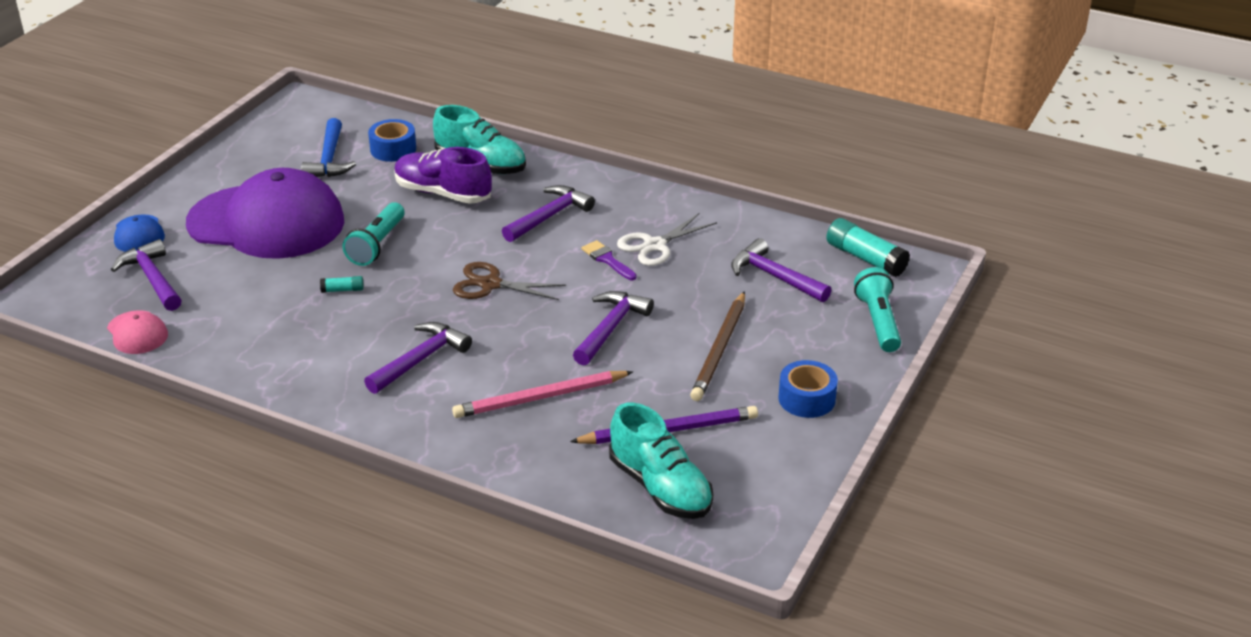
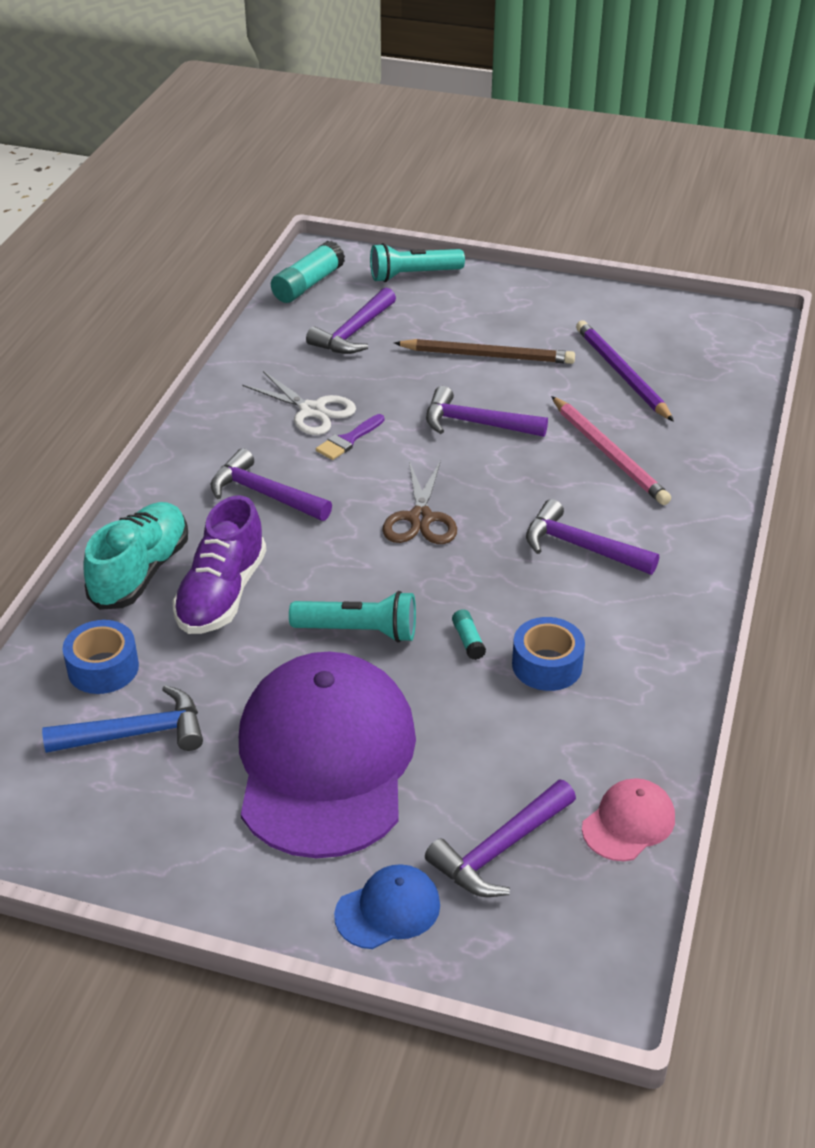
camera: 100 degrees left, 5 degrees up
(660, 487) = (700, 371): turquoise shoe -> none
(806, 399) = (543, 306): blue tape -> blue tape (547, 665)

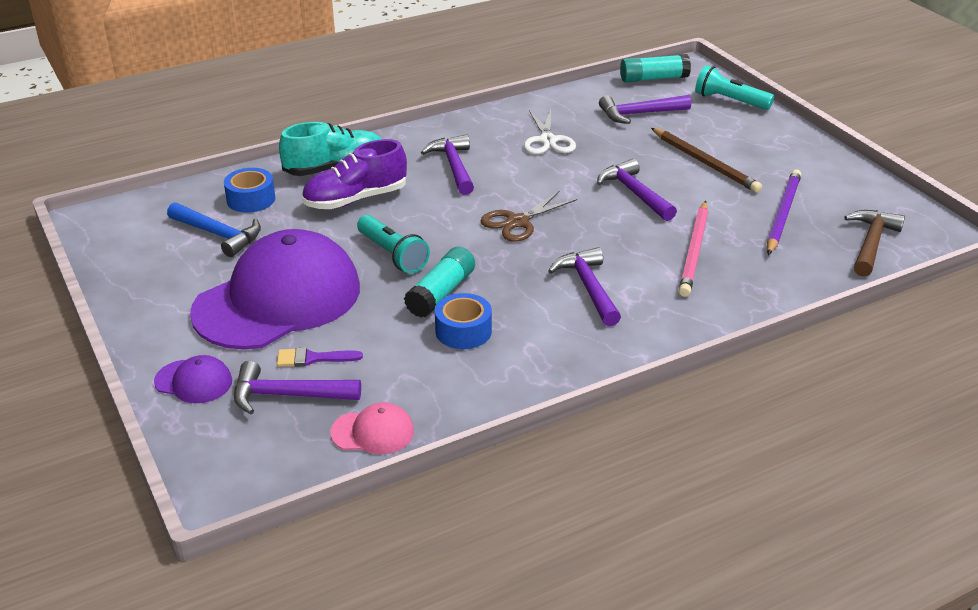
camera: 45 degrees right, 5 degrees down
(348, 440) = (543, 164): purple brush -> purple brush (313, 358)
(388, 910) = (193, 381): blue cap -> purple cap
(468, 640) = (441, 293): turquoise glue stick -> turquoise glue stick, size x2.07
(720, 363) = (871, 243): none -> brown hammer

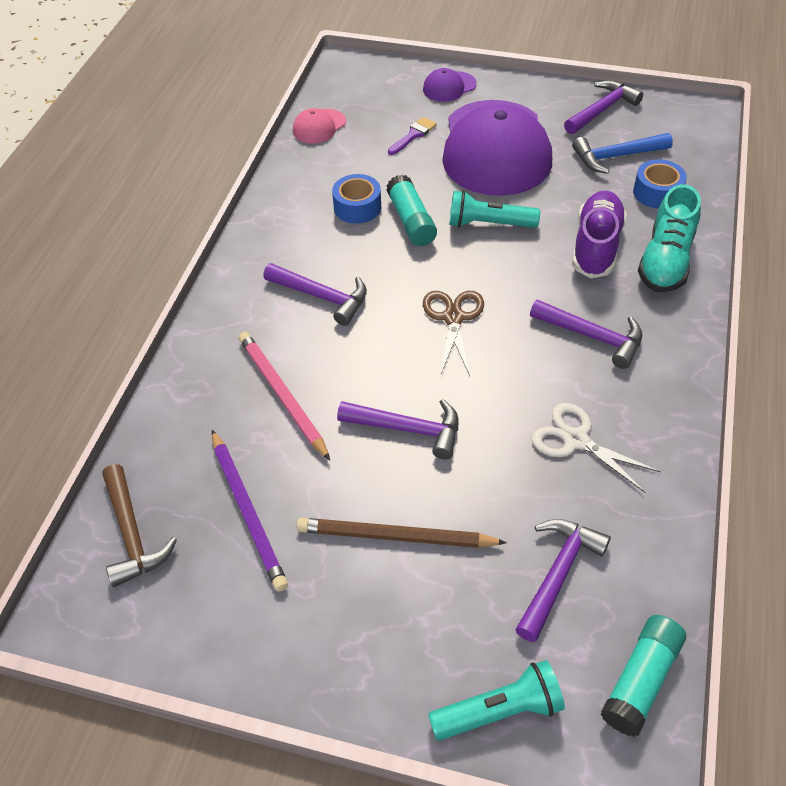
camera: 135 degrees right, 15 degrees up
(287, 395) = (391, 112): purple hammer -> purple hammer (602, 110)

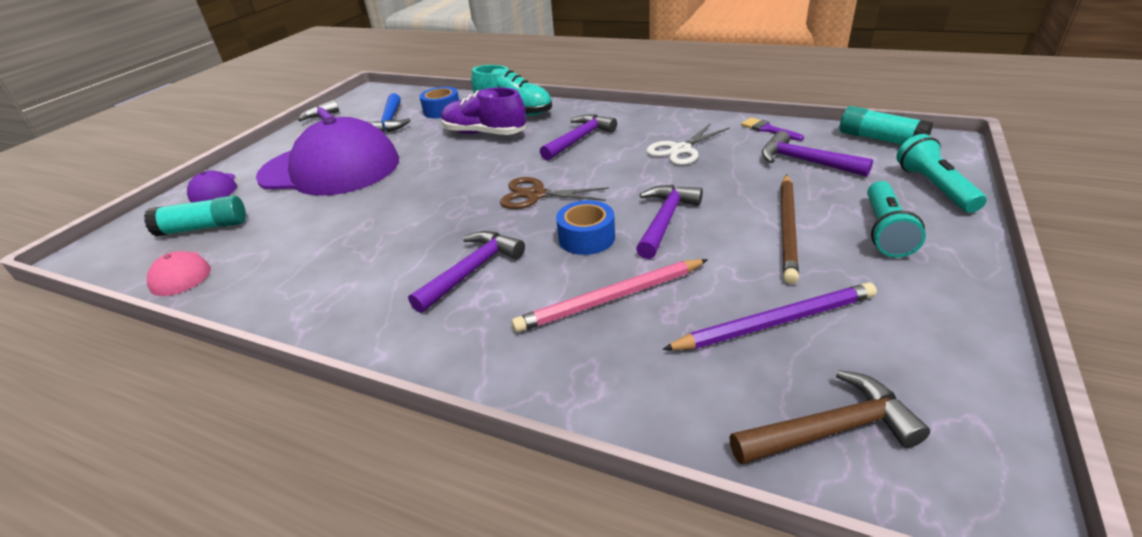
camera: 80 degrees left, 15 degrees down
(357, 207) = (346, 246): blue tape -> blue tape (586, 238)
(411, 221) = (393, 214): turquoise glue stick -> turquoise glue stick (203, 228)
(413, 135) = (265, 210): purple brush -> purple brush (768, 129)
(489, 224) = (427, 175): turquoise flashlight -> turquoise flashlight (885, 231)

